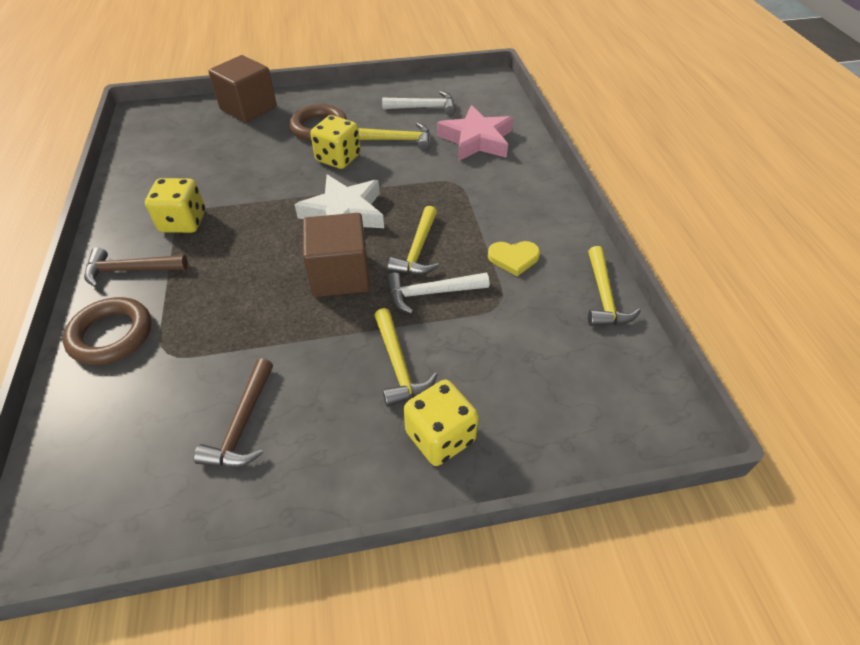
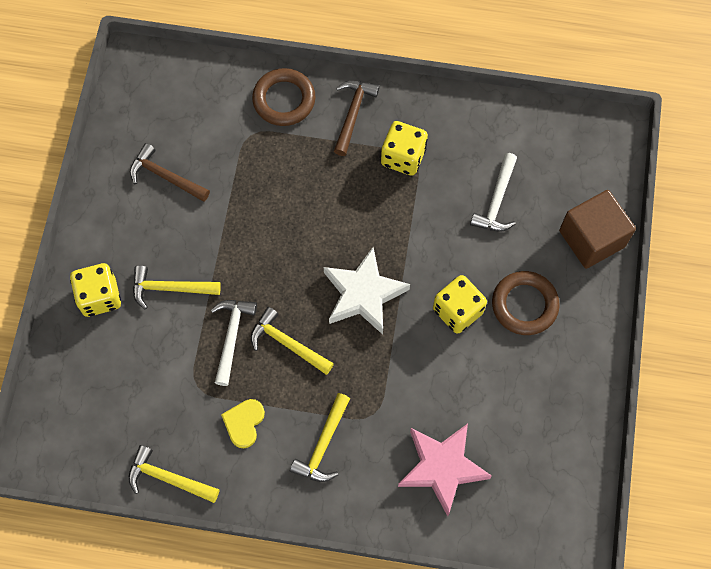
camera: 110 degrees right, 20 degrees up
(340, 275) = (282, 271): brown cube -> none
(398, 140) = (471, 382): yellow hammer -> yellow hammer (323, 445)
(424, 107) = (531, 434): white hammer -> white hammer (496, 201)

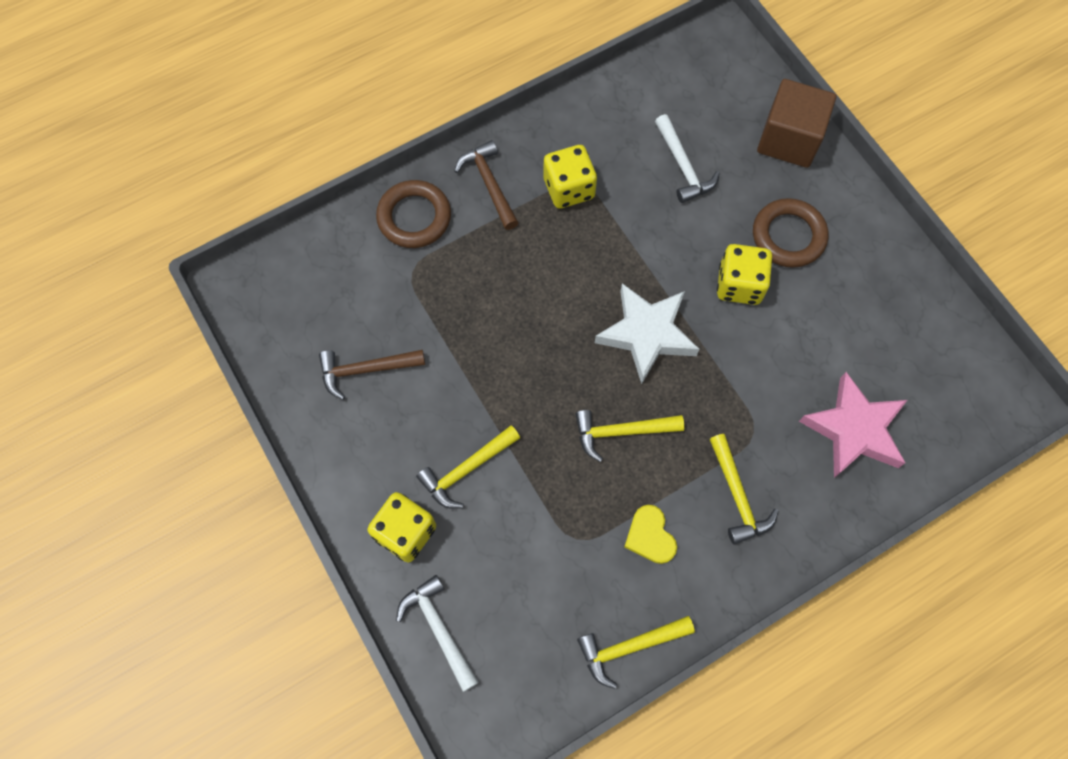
camera: 40 degrees left, 0 degrees up
(232, 336) = (565, 466): white hammer -> white hammer (438, 628)

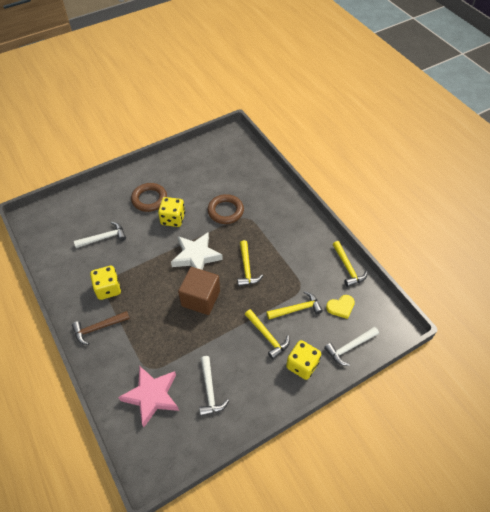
camera: 90 degrees left, 15 degrees down
(365, 370) = (210, 391): brown hammer -> white hammer
(414, 217) = (114, 368): brown ring -> brown ring (225, 211)
(650, 536) = (297, 258): yellow heart -> yellow heart (341, 307)
(737, 496) = (276, 225): yellow hammer -> yellow hammer (297, 309)
(789, 139) = (96, 195): brown cube -> brown cube (200, 298)
(854, 430) = (245, 184): pink star -> pink star (152, 396)

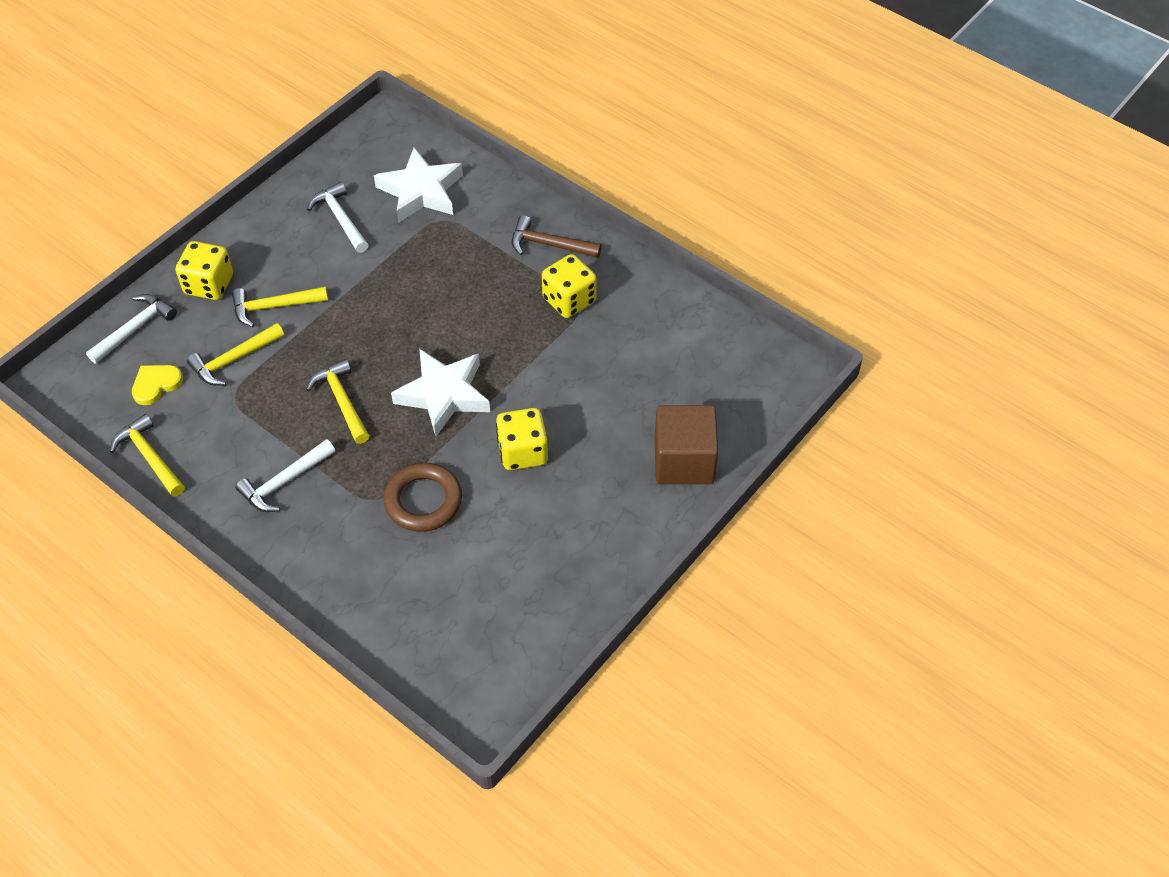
camera: 160 degrees right, 0 degrees up
(98, 328) = (549, 244): brown hammer -> brown hammer turned 120 degrees counterclockwise
(104, 238) = (632, 378): white hammer -> white hammer (284, 482)
(149, 199) = (592, 479): brown ring -> none
(152, 396) = (421, 191): pink star -> white star
(200, 298) = (405, 330): brown cube -> brown cube (683, 461)
(267, 336) = (273, 307): yellow hammer -> yellow hammer turned 45 degrees counterclockwise

